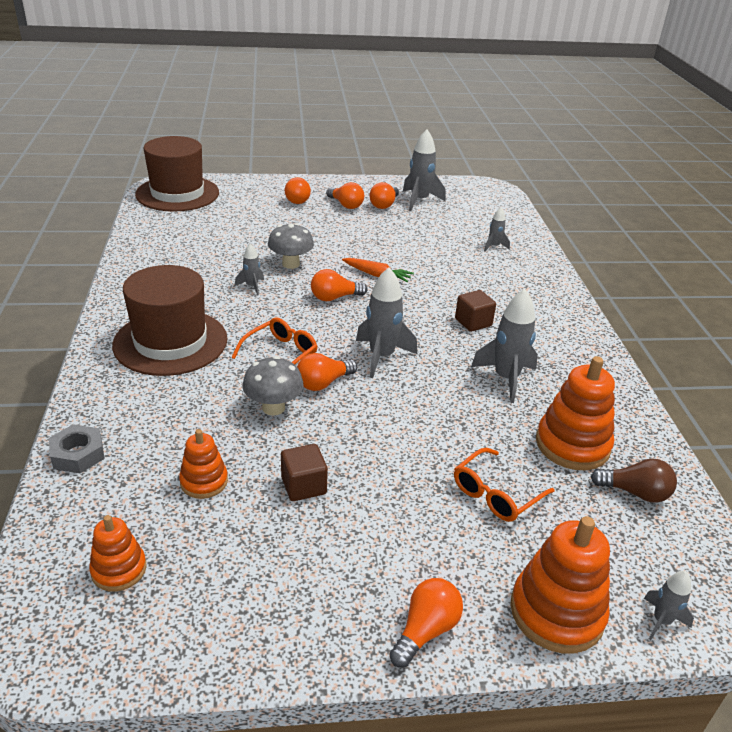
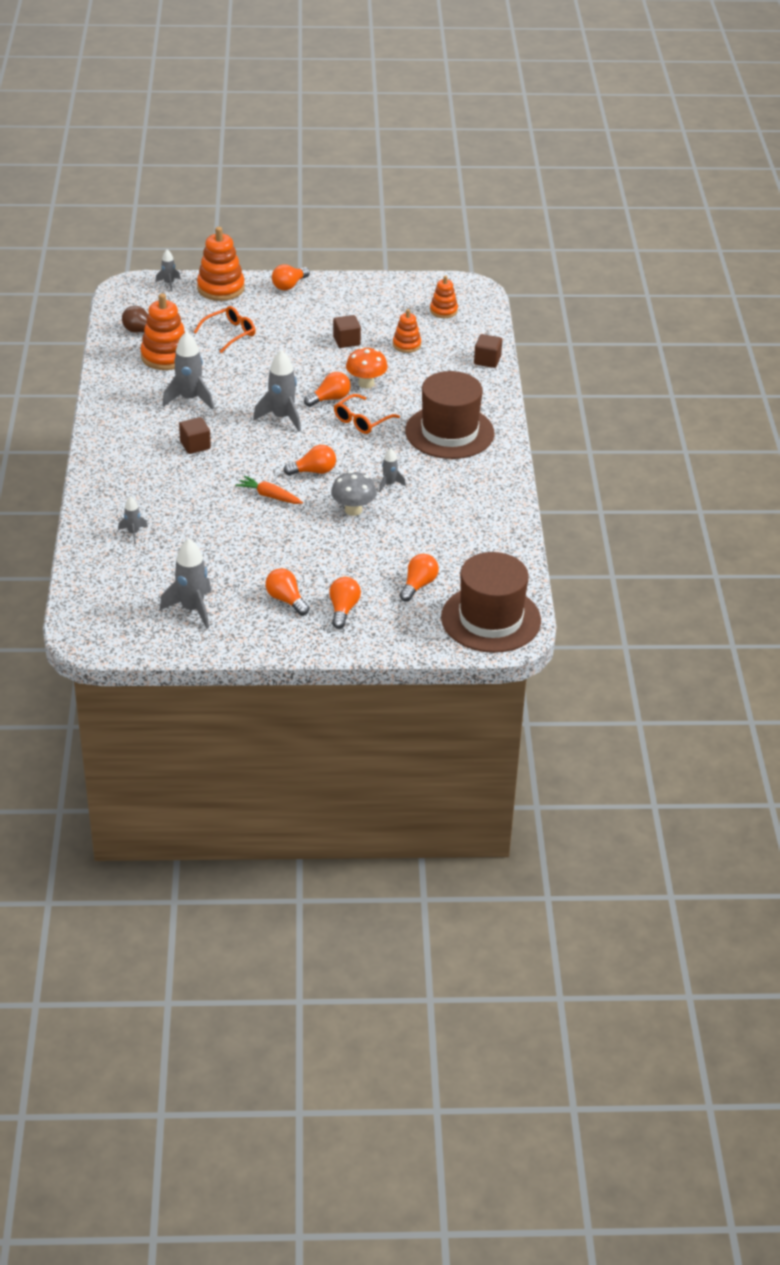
camera: 175 degrees left, 5 degrees up
(78, 454) = (487, 360): grey nut -> brown cube
(273, 408) = (366, 383): grey mushroom -> orange mushroom
(384, 205) = (239, 601): orange light bulb -> orange light bulb (418, 585)

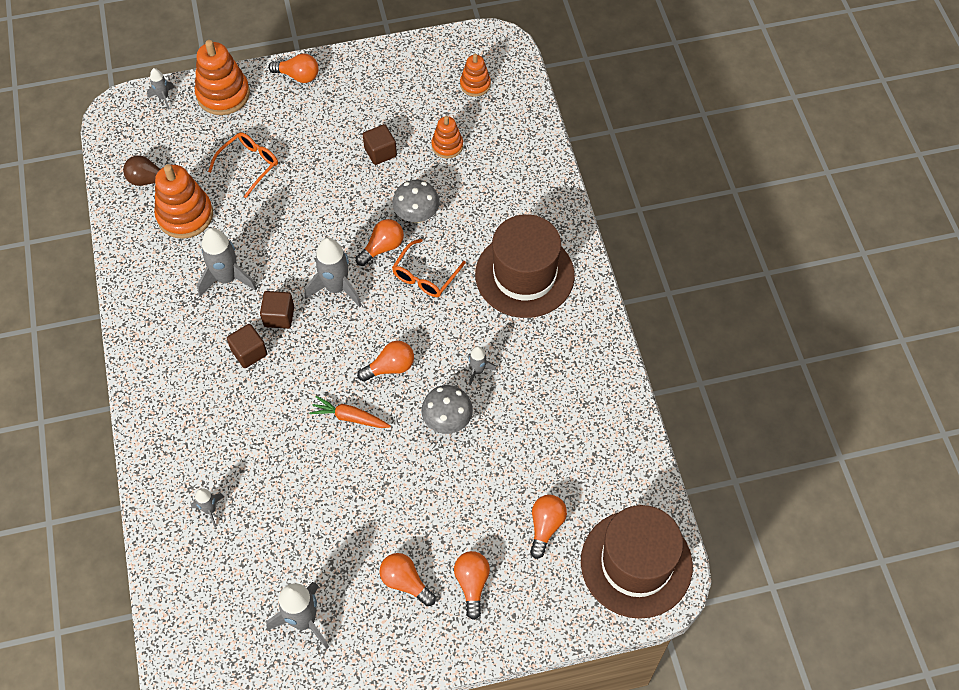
camera: 10 degrees left, 20 degrees up
(289, 285) = (298, 76): orange light bulb -> orange light bulb turned 105 degrees counterclockwise
(366, 383) = (417, 215): orange mushroom -> grey mushroom
(487, 360) = (539, 154): brown cube -> brown cube (279, 316)

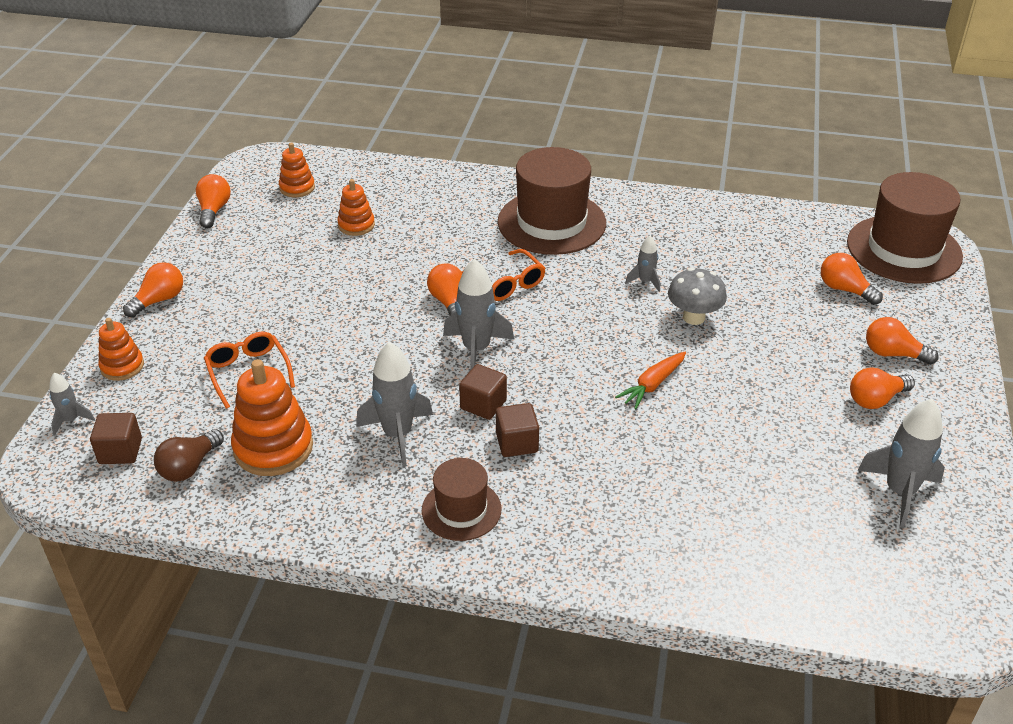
camera: 65 degrees left, 20 degrees down
(173, 345) = (461, 510): none -> brown hat
(210, 510) = (721, 536): grey rocket -> none
(223, 94) = (122, 366): orange stacking toy -> orange stacking toy, size x0.58
(380, 152) = (323, 270): brown cube -> brown cube (120, 451)
(390, 367) = (605, 338): orange light bulb -> orange light bulb (214, 210)
(417, 215) = (426, 268): grey mushroom -> none

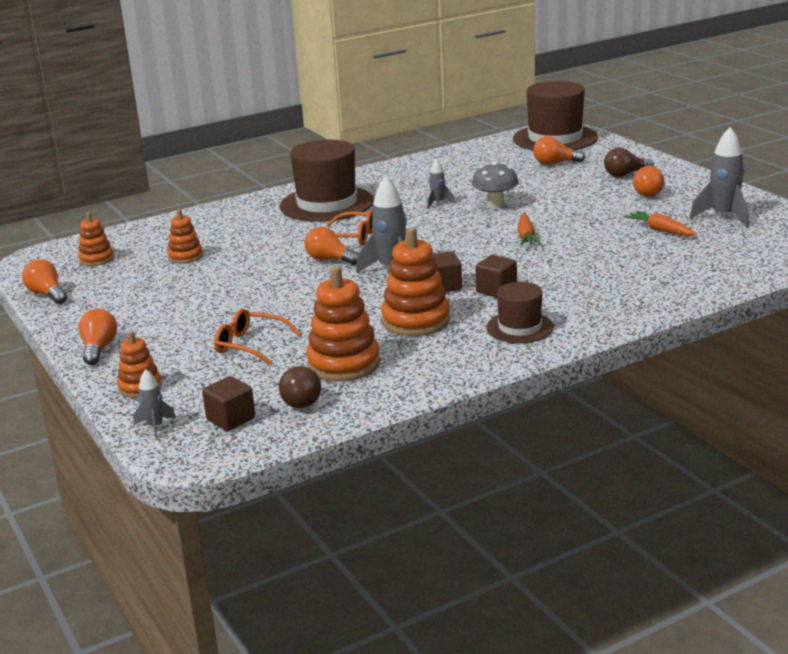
camera: 40 degrees left, 15 degrees down
(397, 434) = (416, 321): grey rocket -> orange stacking toy
(797, 467) = (660, 230): none -> orange carrot
(893, 354) = (625, 174): orange light bulb -> brown light bulb

